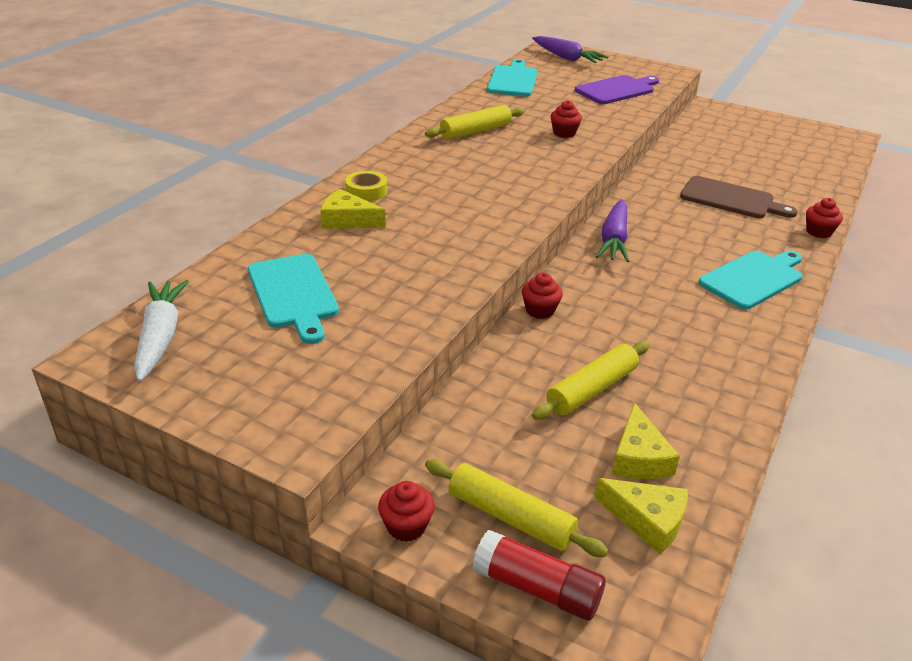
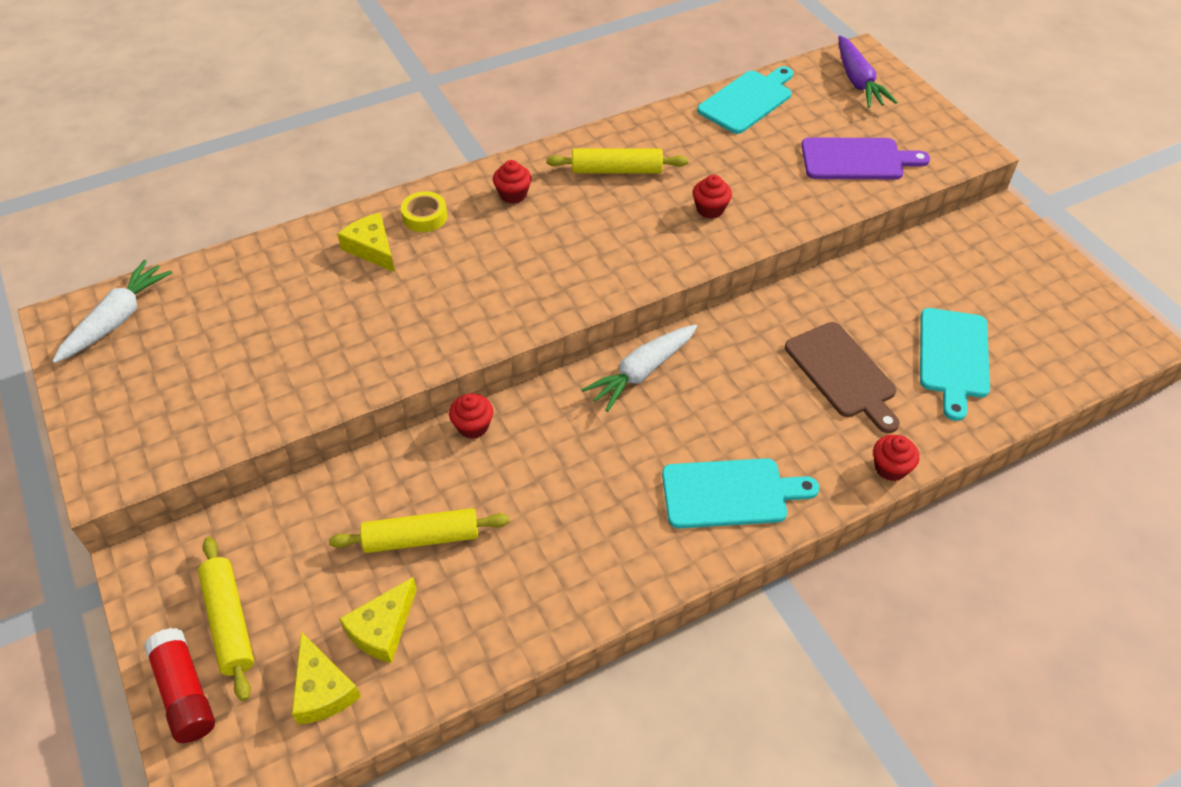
camera: 35 degrees right, 15 degrees up
(294, 294) = (247, 319): turquoise cutting board -> turquoise cutting board (953, 357)
(406, 526) = (155, 584): red cupcake -> red cupcake (513, 194)
(614, 240) = (642, 372): purple carrot -> white carrot

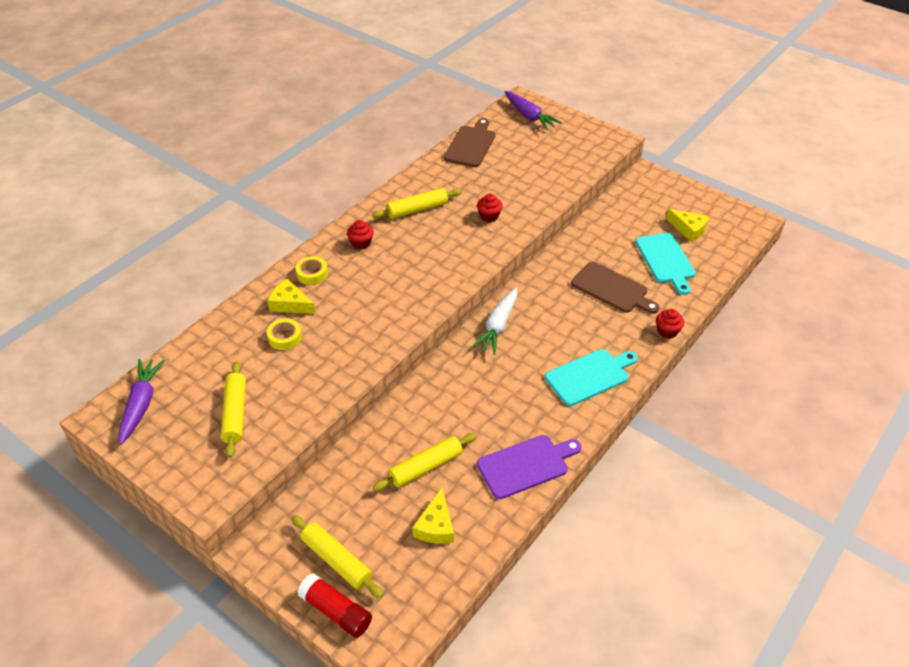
camera: 25 degrees left, 5 degrees down
(117, 319) = (141, 404): white carrot -> purple carrot
(213, 372) = (235, 413): none -> yellow rolling pin
(322, 689) = (422, 574): yellow cheese -> yellow cheese (688, 229)
(337, 291) = (285, 337): none -> yellow tape
(473, 426) = (415, 392): red cupcake -> none
(747, 100) = (471, 145): turquoise cutting board -> brown cutting board
(856, 159) = (556, 163): purple cutting board -> purple cutting board (526, 465)

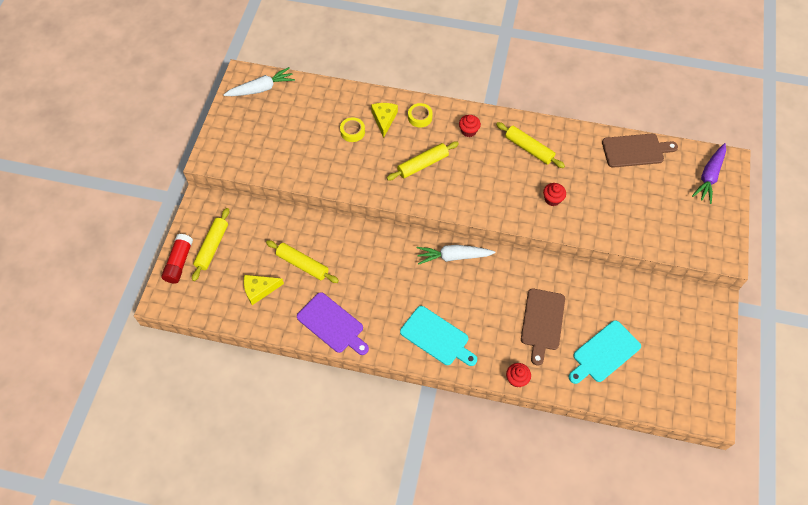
camera: 65 degrees right, 15 degrees up
(141, 404) = (261, 89): purple carrot -> white carrot
(235, 413) = (277, 138): yellow rolling pin -> yellow rolling pin (423, 164)
(688, 229) = (659, 360): yellow cheese -> none

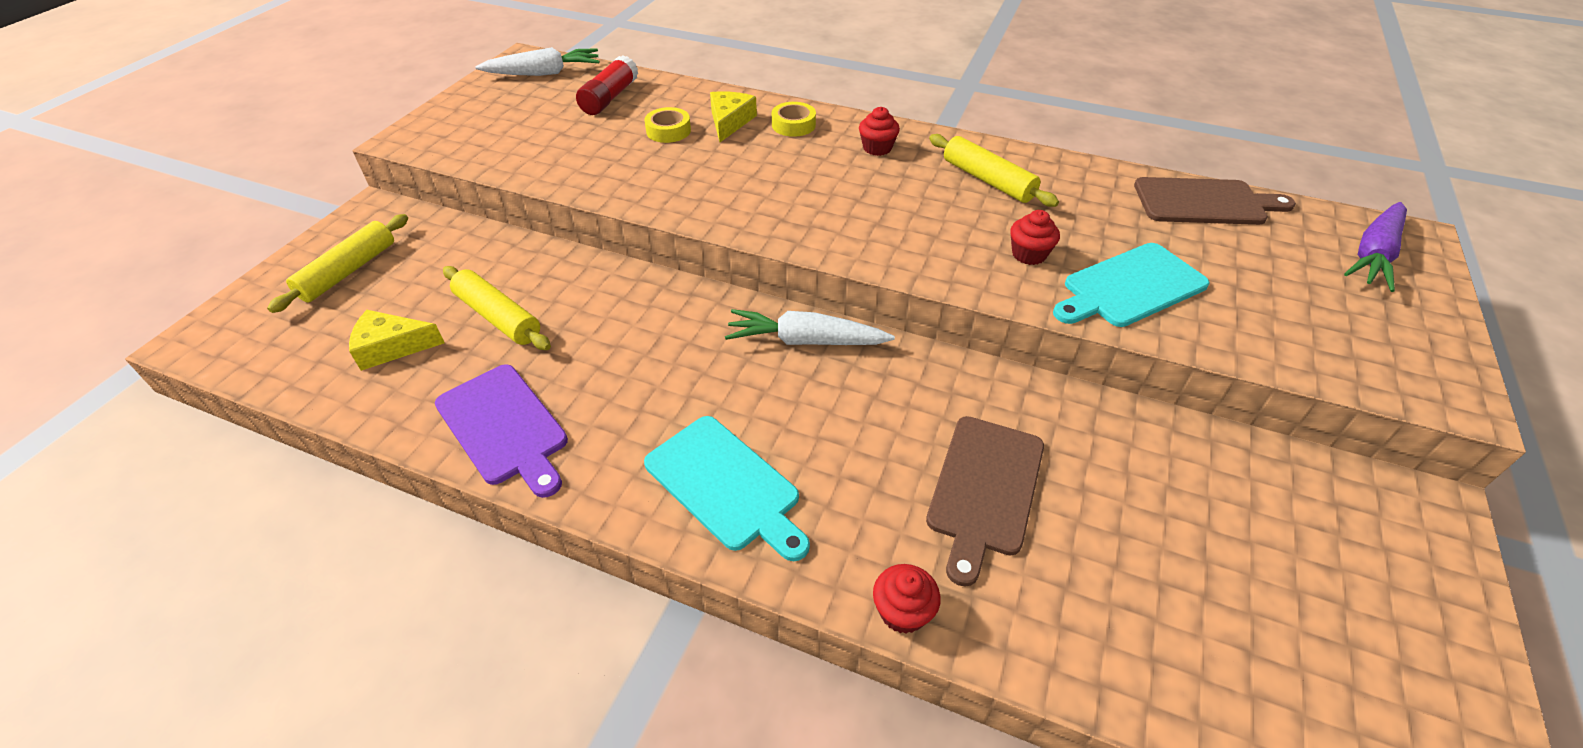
camera: 10 degrees right, 15 degrees down
(179, 262) = (273, 286): red glue stick -> red glue stick (610, 98)
(423, 164) = (779, 181): yellow rolling pin -> none
(604, 353) = (1142, 583): turquoise cutting board -> turquoise cutting board (1130, 287)

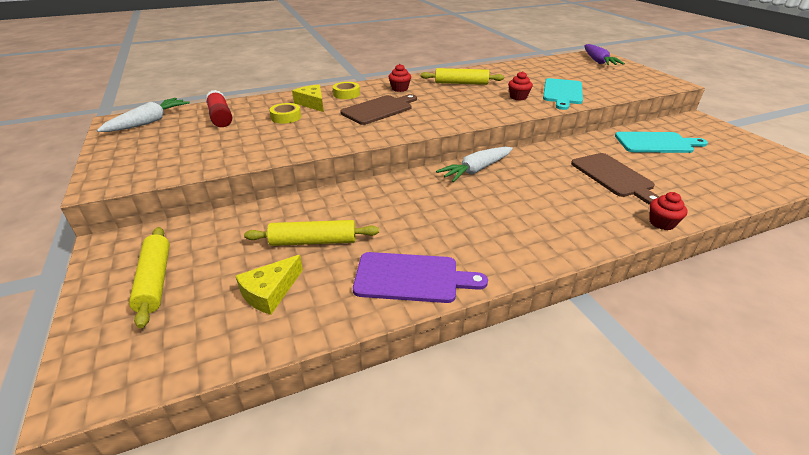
camera: 45 degrees left, 10 degrees down
(726, 485) = (543, 230): turquoise cutting board -> turquoise cutting board (656, 143)
(1204, 202) = (535, 65): brown cutting board -> brown cutting board (379, 109)

